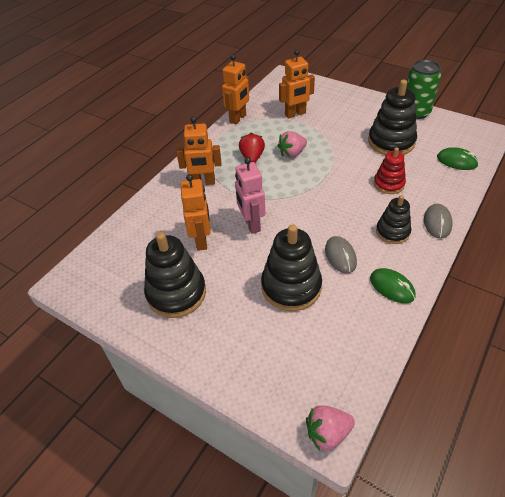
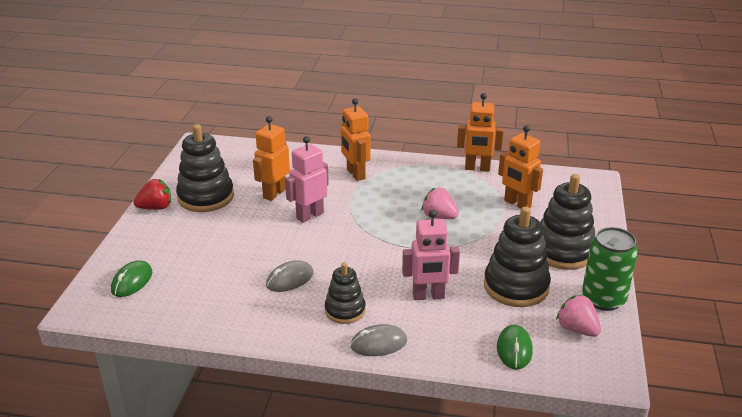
camera: 65 degrees right, 15 degrees down
(201, 240) = (274, 193): orange robot -> orange robot turned 150 degrees clockwise
(252, 157) = (414, 193): red strawberry -> red strawberry (156, 207)
(291, 287) = (236, 256): black stacking toy -> black stacking toy (563, 251)
(327, 433) = (82, 307): pink strawberry -> pink strawberry (577, 329)
(389, 184) = (428, 296): red stacking toy -> pink robot
(392, 287) = (259, 321): green mouse -> green mouse (132, 281)

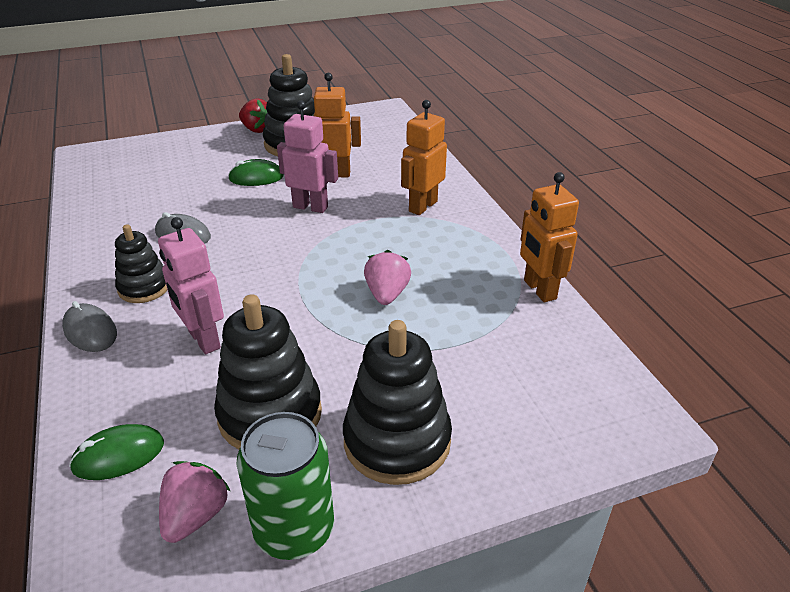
camera: 60 degrees right, 5 degrees up
(132, 281) = (134, 160): green mouse -> green mouse (256, 178)
(517, 204) = (484, 354): orange robot -> none

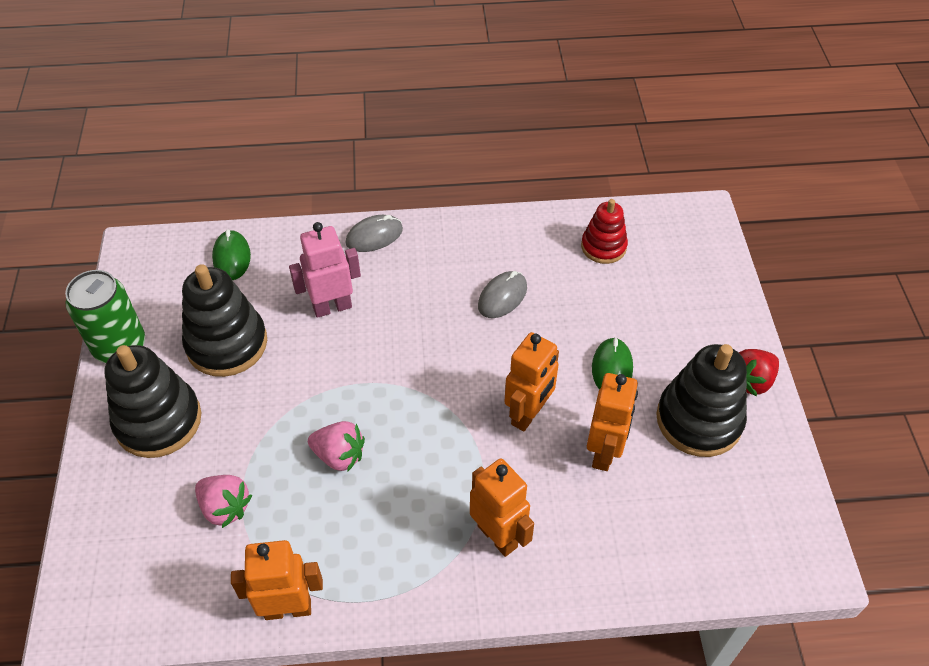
camera: 105 degrees right, 15 degrees up
(120, 192) = (603, 247): none -> red stacking toy
(144, 287) = (422, 268): black stacking toy -> none
(195, 516) = (160, 296): pink strawberry -> pink strawberry (225, 507)
(310, 207) = (528, 414): pink robot -> orange robot

